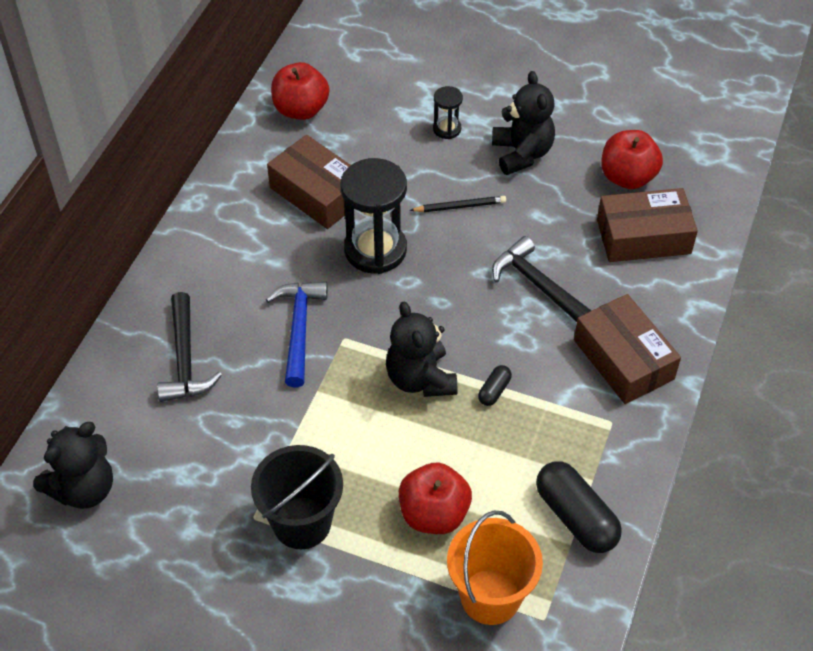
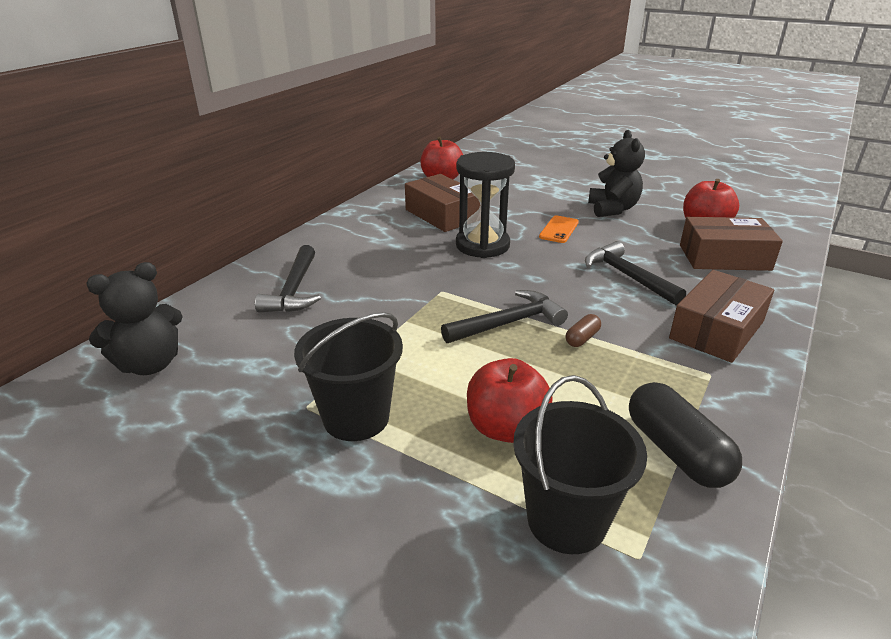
camera: 10 degrees right, 20 degrees down
(299, 329) = (402, 282): blue hammer -> none
(420, 379) = (508, 323): black teddy bear -> black hammer
(447, 129) = (552, 194): black hourglass -> none
(460, 206) = (559, 230): black pencil -> orange phone
(490, 596) = (566, 520): orange bucket -> black bucket
(494, 391) = (582, 338): black capsule -> brown capsule
(623, 359) = (717, 330): brown box -> brown box turned 60 degrees clockwise

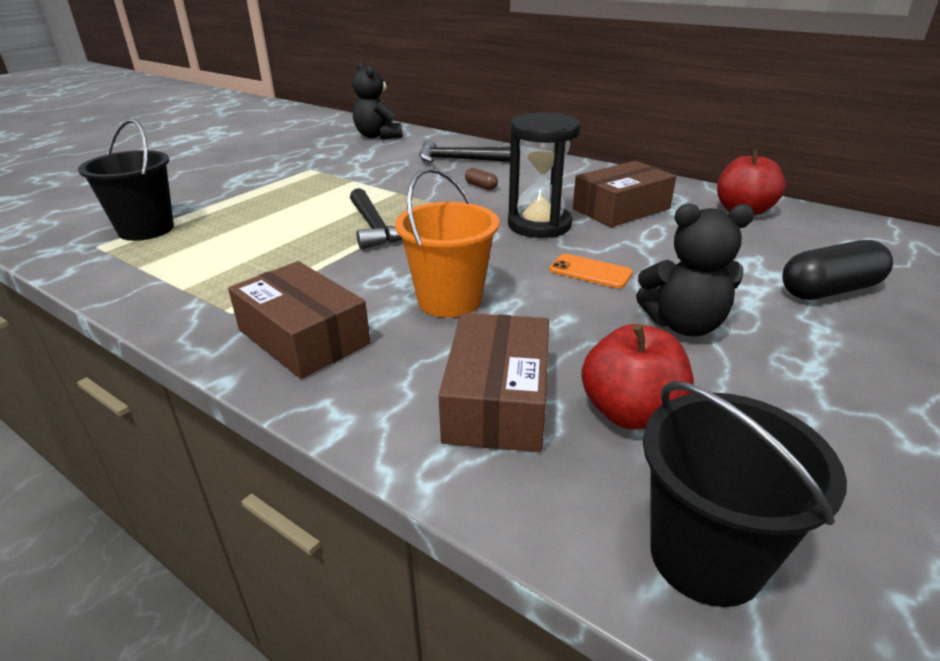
camera: 95 degrees right, 0 degrees up
(356, 417) = (289, 180): black bucket -> black bucket (706, 556)
(506, 428) = (241, 218): red apple -> none
(582, 338) = (332, 257): brown capsule -> brown capsule (481, 186)
(627, 276) = (449, 300): black hammer -> orange bucket
(676, 451) = (159, 274): black capsule -> black capsule (829, 290)

